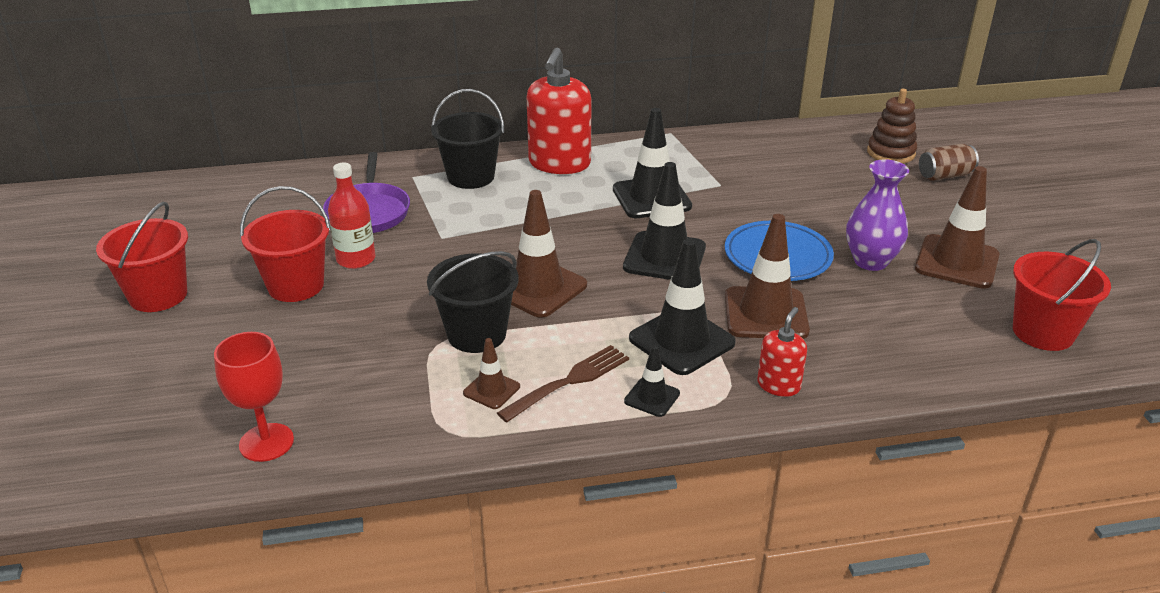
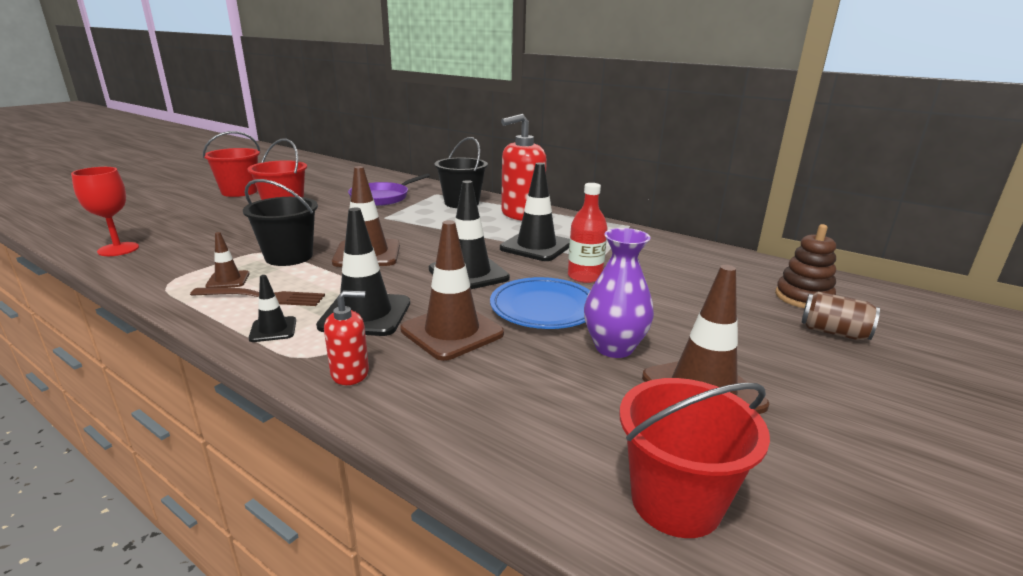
camera: 45 degrees right, 10 degrees down
(356, 259) = (329, 210): red bottle -> red bottle (584, 276)

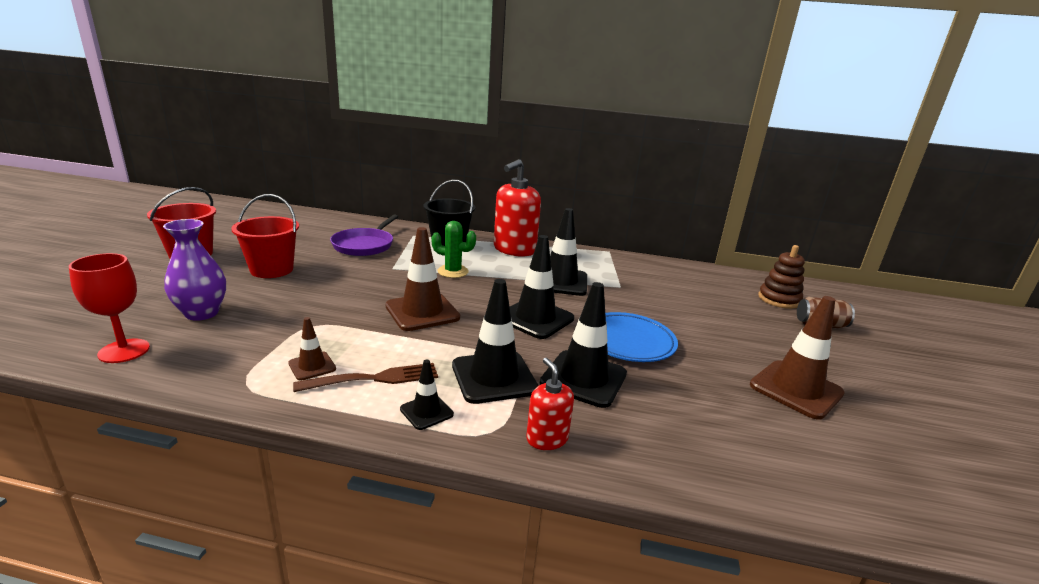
camera: 25 degrees left, 0 degrees up
(289, 257) = (346, 328): black bucket -> none
(350, 373) = (547, 438): red soap dispenser -> red soap dispenser turned 75 degrees counterclockwise
(436, 226) = (453, 271): none -> green cactus
(452, 332) = (583, 378): brown traffic cone -> black traffic cone
(584, 276) = (626, 305): red bottle -> none
(614, 347) = (710, 366): purple vase -> purple vase (202, 313)
(676, 501) = (862, 478): red bucket -> none

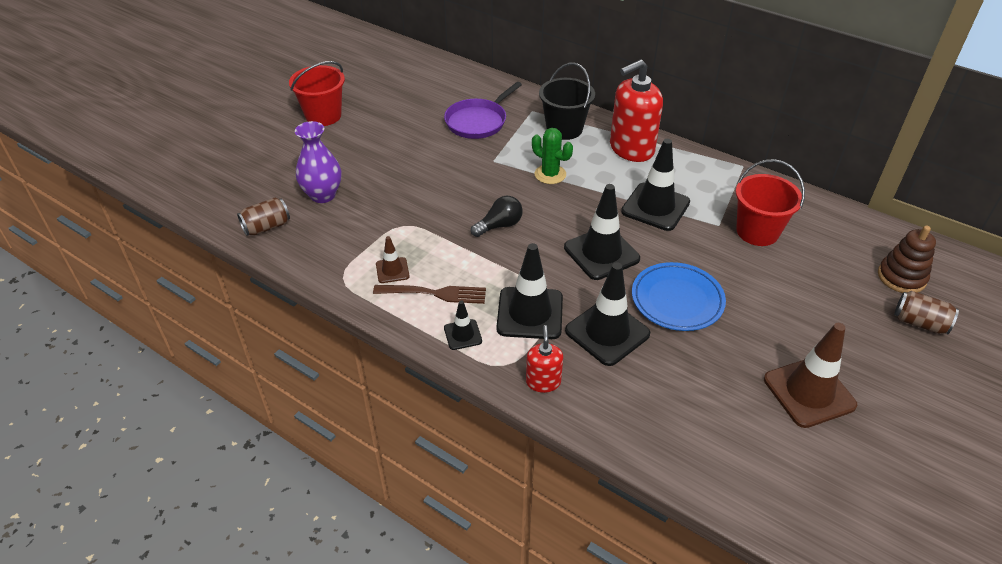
camera: 25 degrees right, 20 degrees up
(124, 351) = (267, 227): red goblet -> brown can
(272, 270) = (386, 147): red bucket -> red bucket (757, 231)
(422, 312) = (499, 225): brown traffic cone -> black light bulb

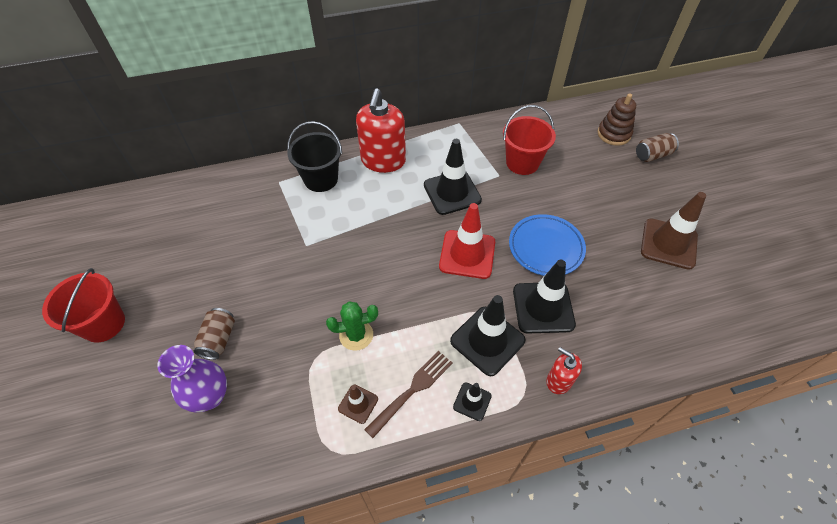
camera: 50 degrees left, 10 degrees up
(267, 227) = (200, 474): brown can -> brown can (219, 339)
(478, 121) = (250, 222): purple pan -> none
(499, 225) = (380, 293): black light bulb -> none
(550, 174) = (359, 223): green cactus -> green cactus (356, 335)
(601, 253) = (467, 254): black traffic cone -> red traffic cone

